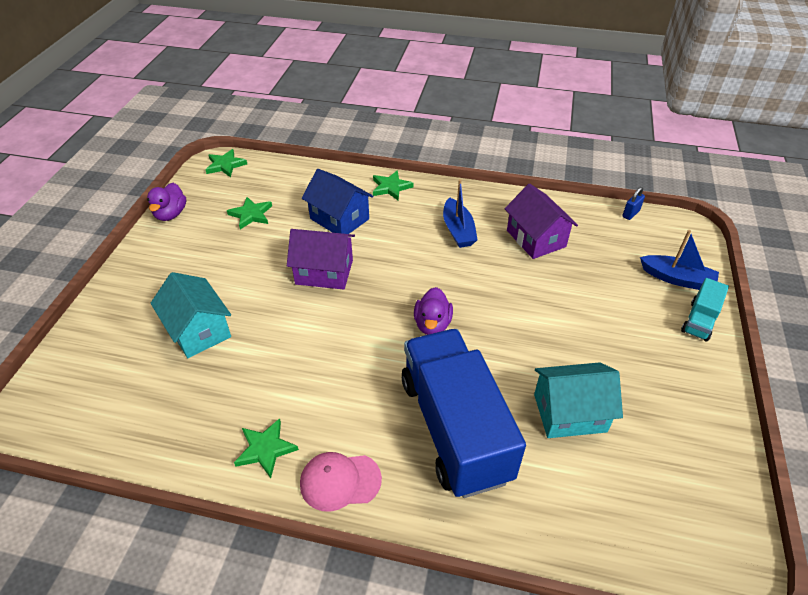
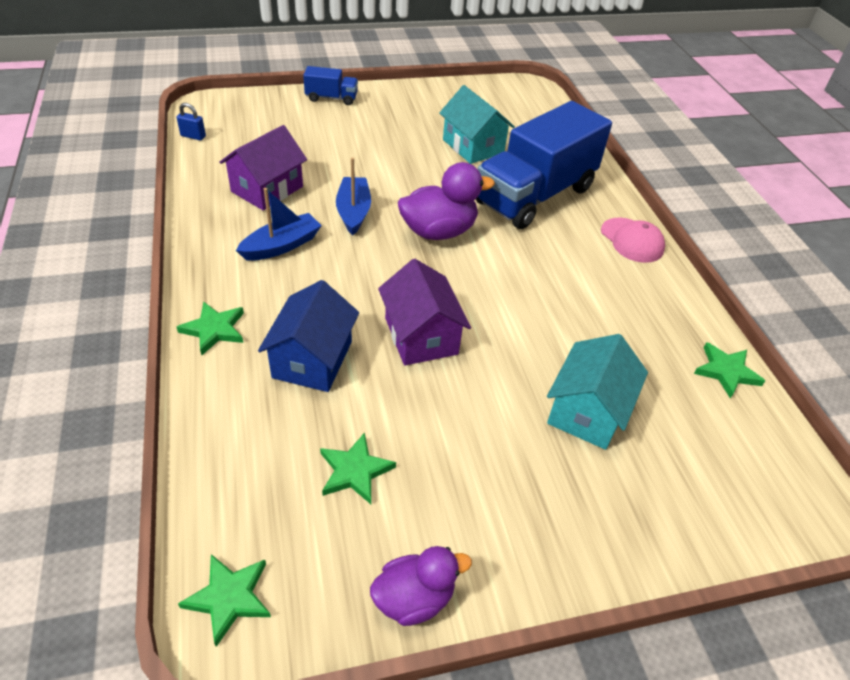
camera: 120 degrees left, 0 degrees up
(265, 449) = (651, 292): green star -> green star (726, 371)
(432, 324) = (438, 231): purple duck -> purple duck, size x1.51
(677, 279) = (284, 109): blue boat -> blue boat (353, 212)
(699, 320) = (331, 98): turquoise truck -> blue truck

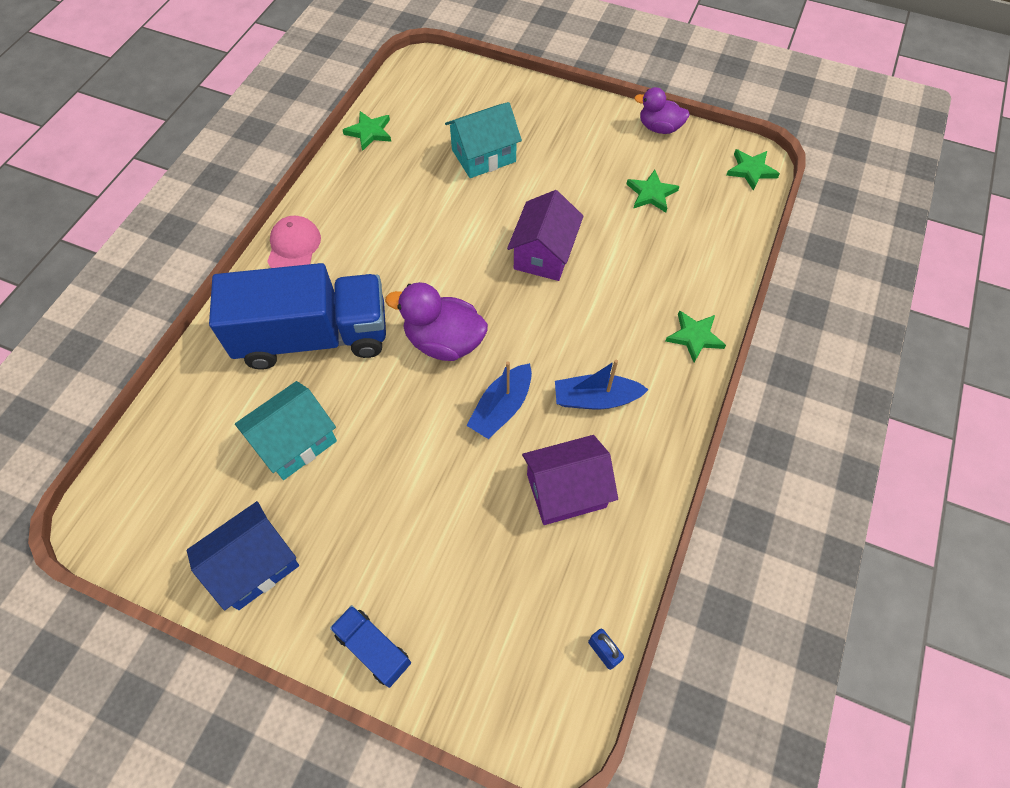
camera: 140 degrees left, 15 degrees up
(312, 359) = (634, 275): blue house -> blue house (254, 565)
(473, 146) = (295, 442): turquoise house -> turquoise house turned 45 degrees clockwise

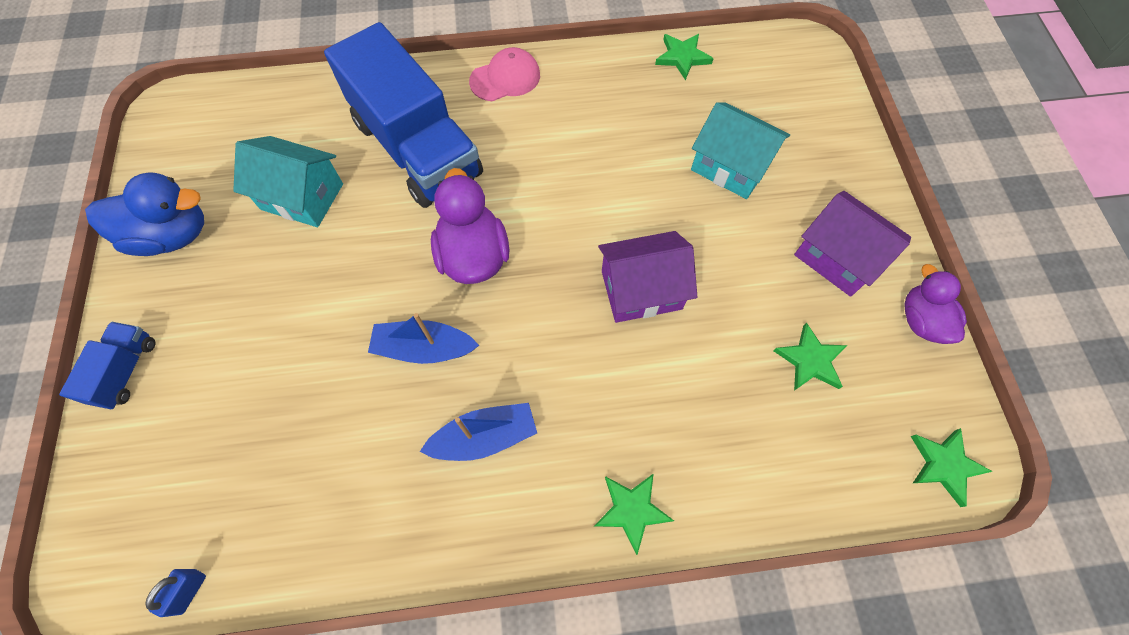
camera: 60 degrees right, 5 degrees up
(254, 565) = (172, 235): blue house -> blue duck
(566, 490) = (357, 461): purple house -> purple house (837, 257)
(596, 399) = (484, 437): blue boat -> blue boat turned 105 degrees clockwise

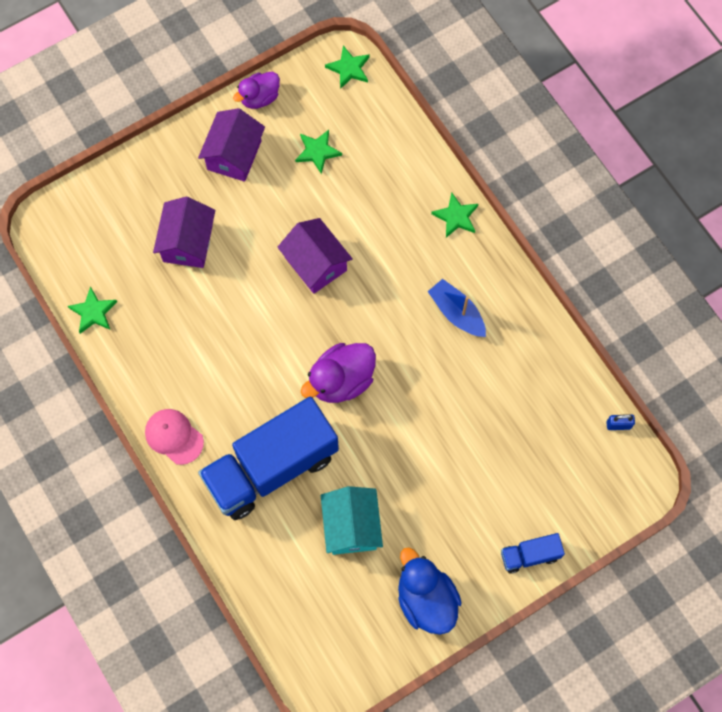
camera: 115 degrees left, 5 degrees up
(417, 148) = (271, 467): blue truck -> blue truck turned 150 degrees counterclockwise
(424, 348) = (421, 376): blue boat -> none
(730, 166) = (188, 242): turquoise house -> purple house

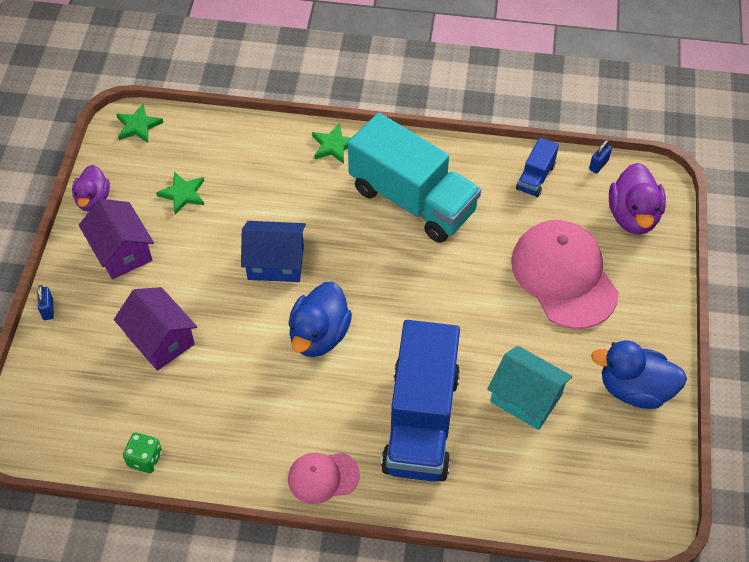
camera: 50 degrees left, 15 degrees down
(93, 312) = (145, 459): green star -> green dice
(149, 151) = (48, 309): none -> blue padlock
(281, 343) = (319, 335): none -> blue duck
(315, 264) = (275, 262): purple house -> blue house
(341, 380) = (393, 316): purple duck -> purple duck (633, 216)
(457, 313) = (412, 200): blue boat -> turquoise truck
(484, 476) = (564, 276): none -> pink cap
(530, 555) = (656, 292): blue truck -> blue truck (535, 177)

